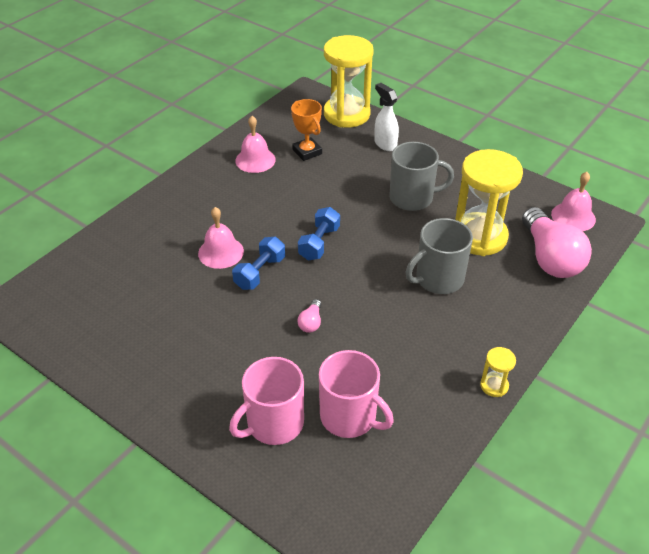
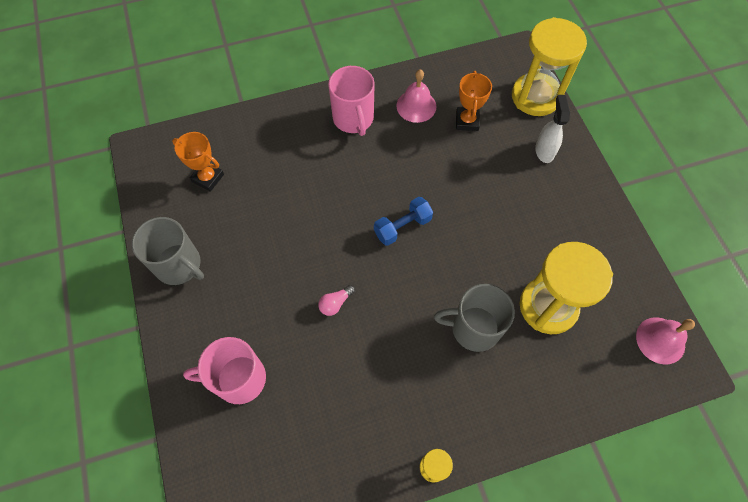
camera: 35 degrees right, 20 degrees up
(104, 294) = (208, 178): none -> orange trophy
(221, 252) = (318, 188): pink bell -> none
(260, 272) = (333, 228): blue dumbbell -> none
(349, 417) = (297, 413): pink mug -> pink mug (353, 119)
(412, 198) = (521, 226): grey mug -> grey mug (179, 265)
(550, 258) = (596, 371): pink light bulb -> none

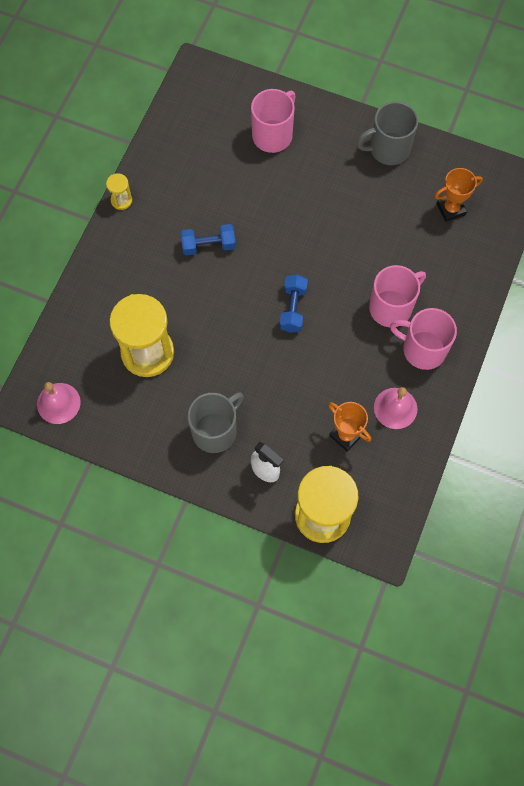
camera: 130 degrees right, 5 degrees up
(335, 303) = (273, 223): pink light bulb -> none
(337, 160) = (391, 307): none -> pink mug
(406, 340) = (208, 245): none -> blue dumbbell
(474, 328) = (178, 293): grey mug -> grey mug (215, 431)

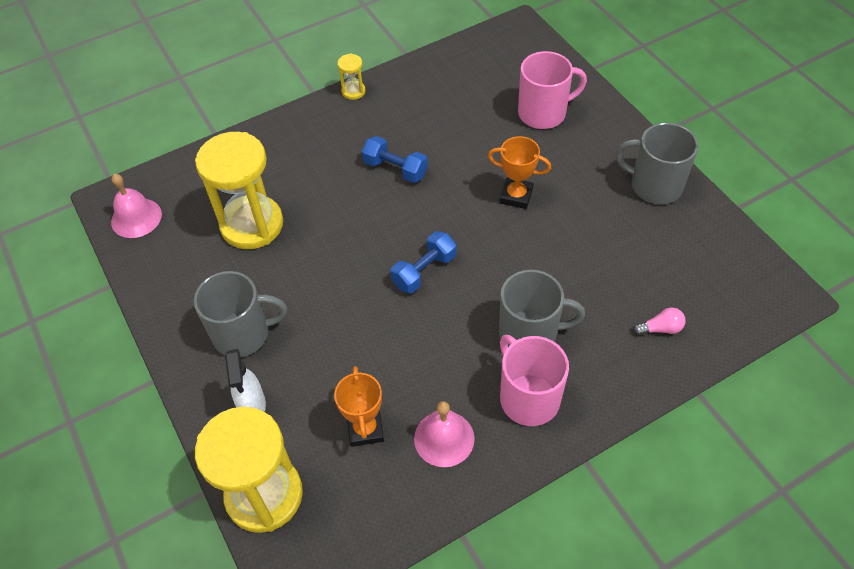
camera: 40 degrees right, 15 degrees down
(391, 307) = (529, 333): pink mug -> grey mug
(451, 209) = (679, 278): orange trophy -> orange trophy (516, 196)
(464, 252) = (660, 328): none -> pink light bulb

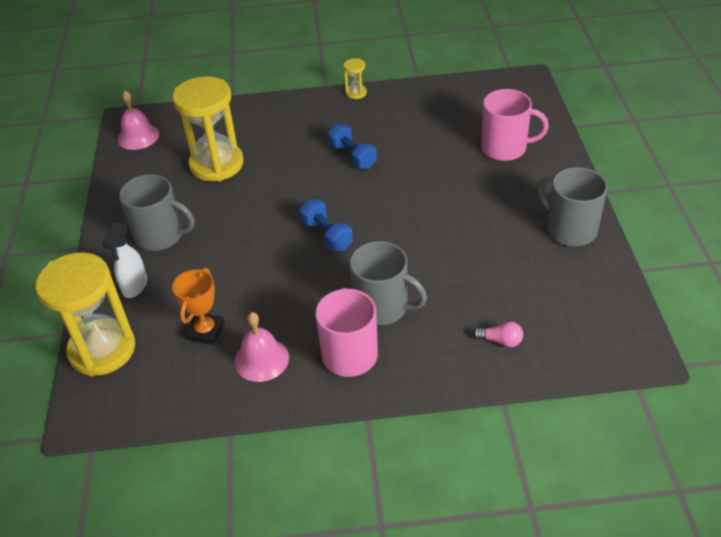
camera: 25 degrees right, 10 degrees down
(424, 271) = (326, 235): blue dumbbell -> blue dumbbell turned 75 degrees clockwise
(516, 196) = (439, 203): orange trophy -> none

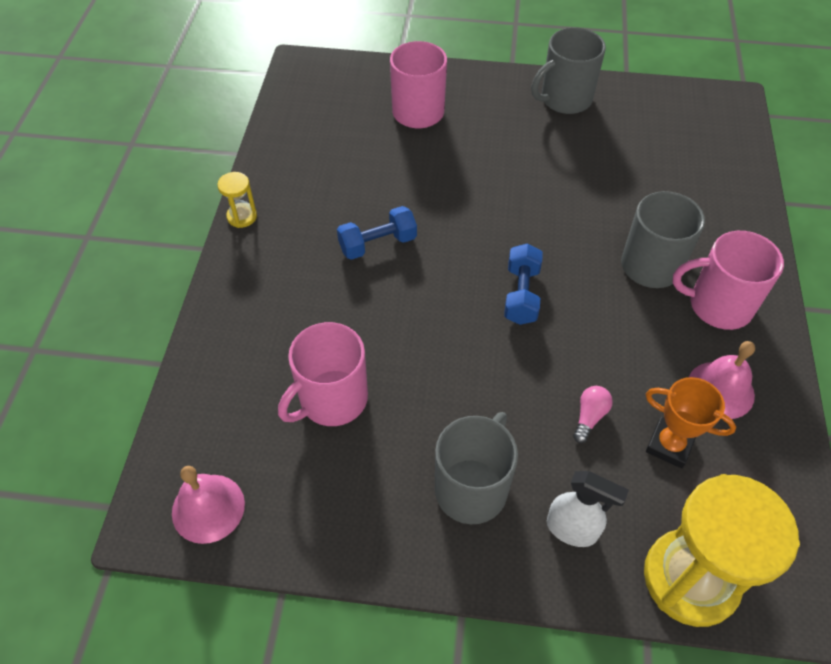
camera: 80 degrees left, 10 degrees up
(216, 164) = (332, 399): yellow hourglass -> pink mug
(326, 235) = (521, 294): blue dumbbell -> blue dumbbell turned 60 degrees counterclockwise
(500, 341) = (709, 184): pink light bulb -> pink light bulb (589, 417)

